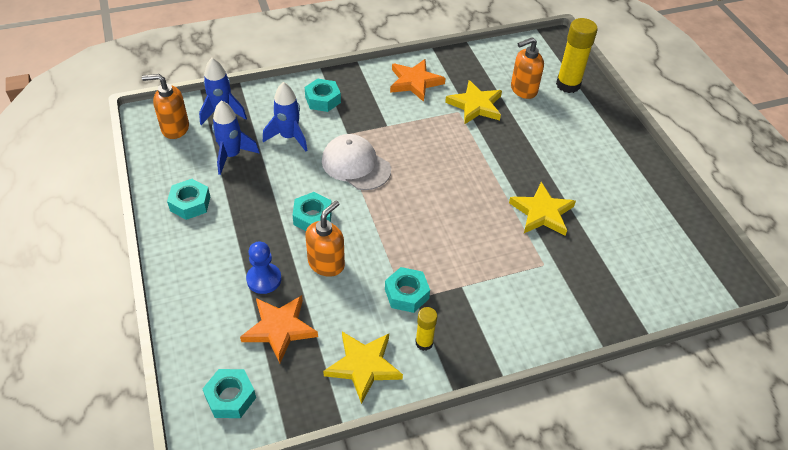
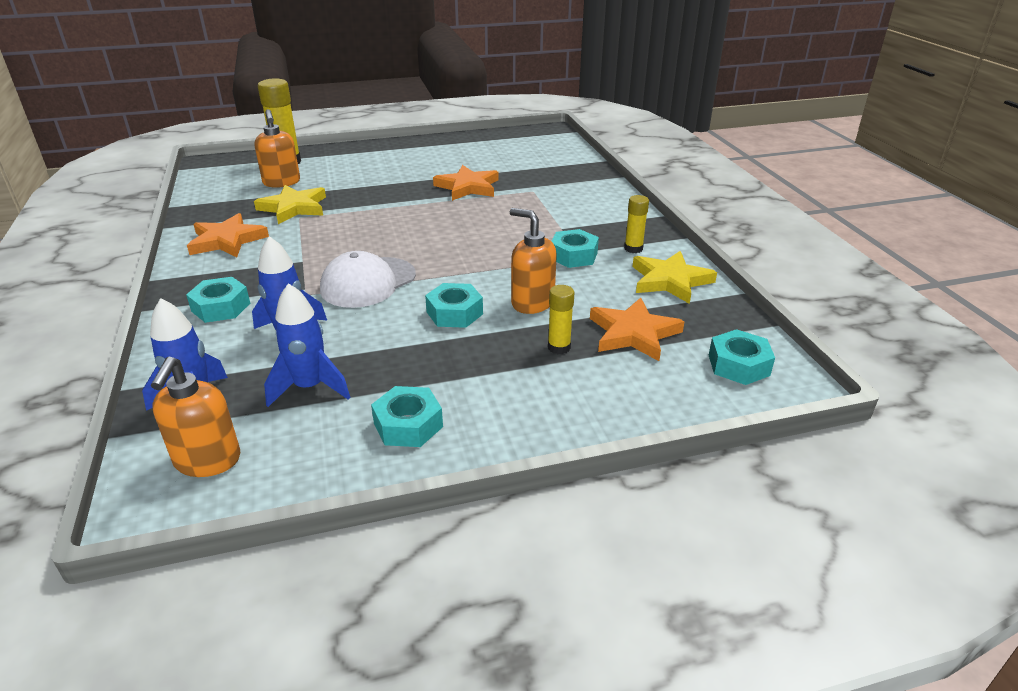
camera: 85 degrees left, 15 degrees down
(264, 279) = (559, 347): blue pawn -> yellow glue stick
(542, 212) = (468, 187): yellow star -> orange star

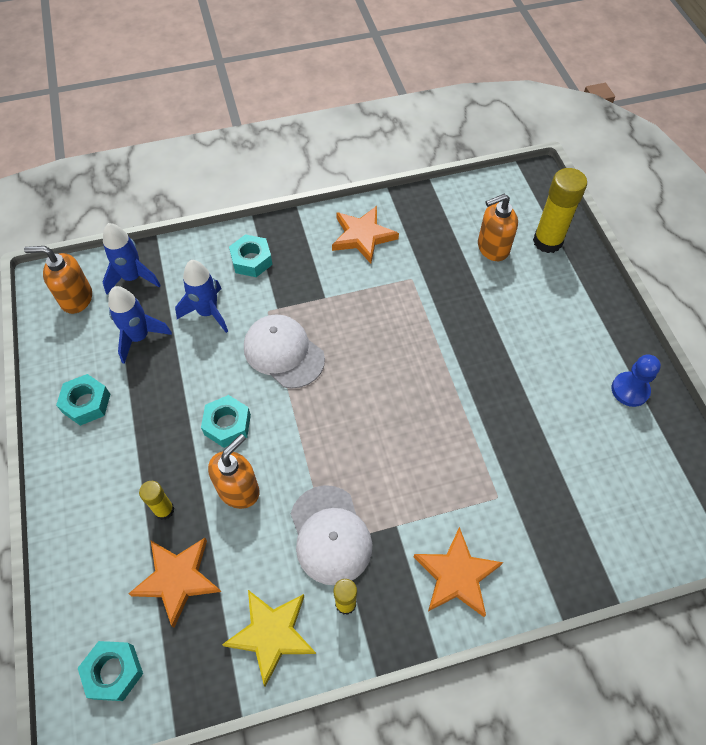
camera: 90 degrees right, 25 degrees up
(294, 208) = (433, 270): yellow star -> none
(444, 146) = (630, 390): none -> blue pawn
(468, 187) = (501, 423): orange star -> orange star (456, 575)
(573, 255) = (330, 535): turquoise nut -> white cap

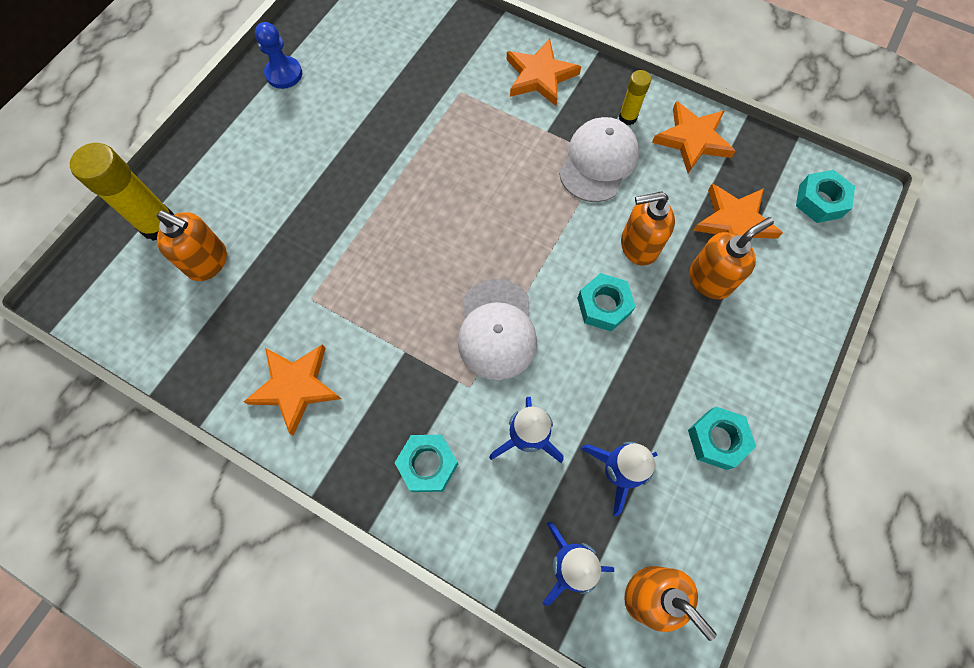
camera: 135 degrees left, 10 degrees up
(164, 510) = (710, 279): yellow glue stick -> orange soap dispenser
(271, 634) = (692, 139): yellow star -> orange star

